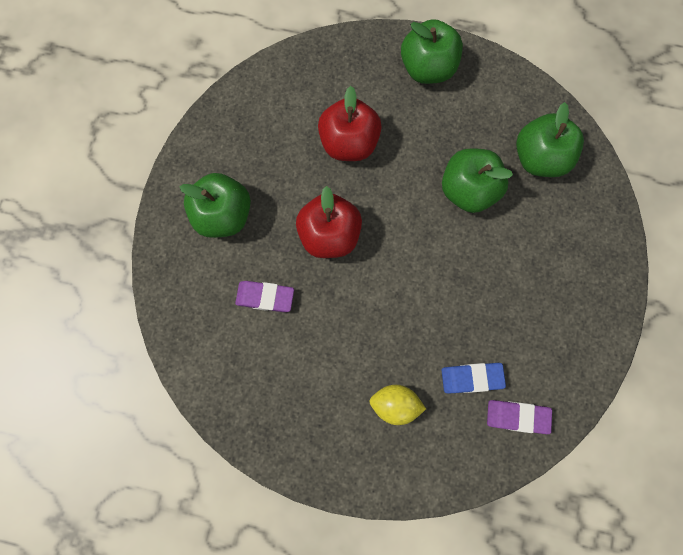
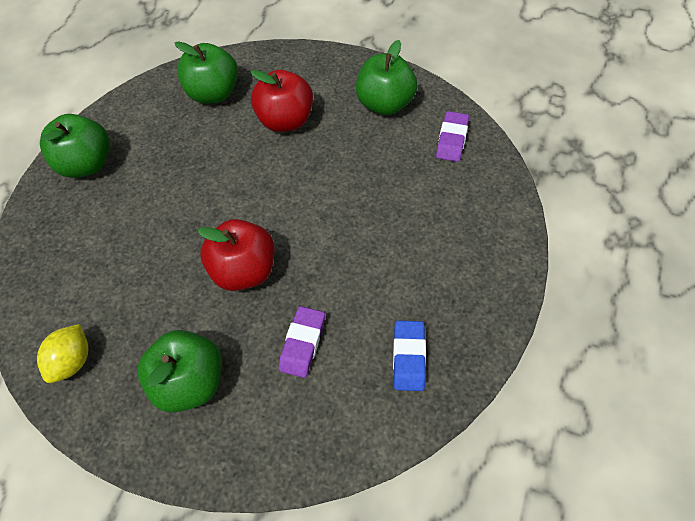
camera: 80 degrees left, 20 degrees down
(349, 143) = (143, 242): red apple -> red apple (285, 121)
(395, 404) = (434, 231): yellow lemon -> yellow lemon (72, 362)
(467, 190) = (229, 148): green apple -> green apple (385, 104)
(471, 378) = (414, 168): blue eraser -> blue eraser (409, 357)

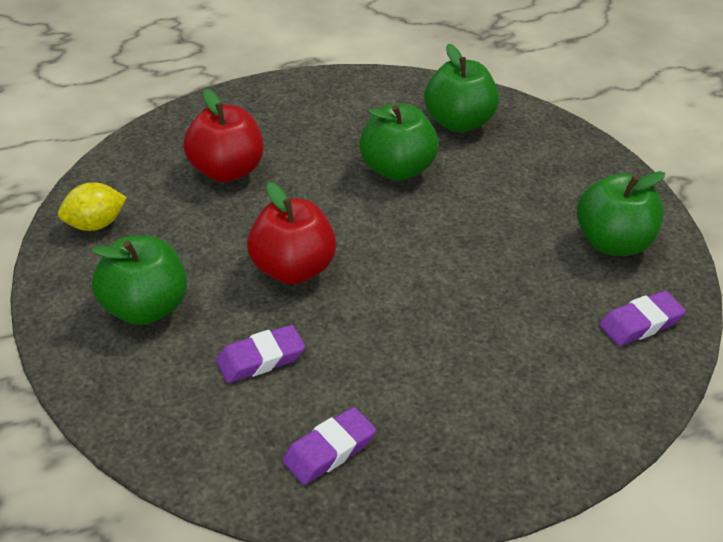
camera: 45 degrees right, 15 degrees down
(86, 165) = (286, 103): green apple -> green apple (397, 169)
(285, 121) = (492, 187): red apple -> red apple (226, 171)
(409, 357) = (329, 450): blue eraser -> purple eraser

